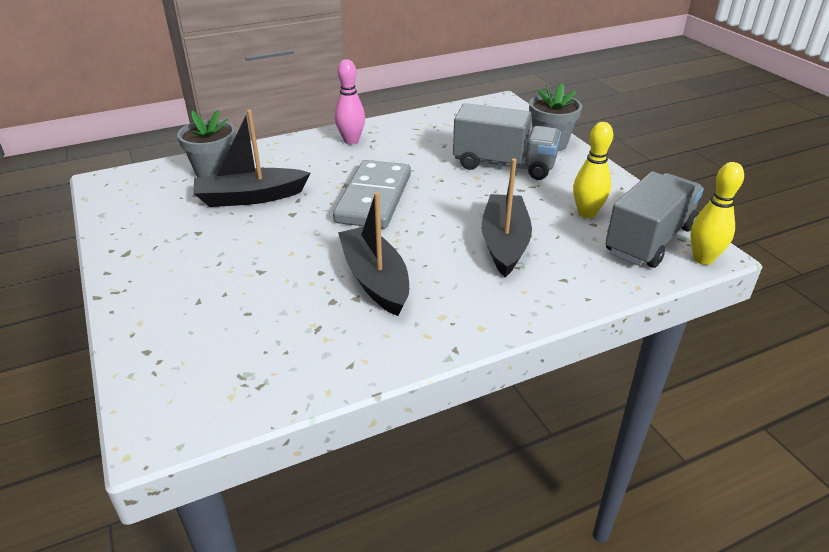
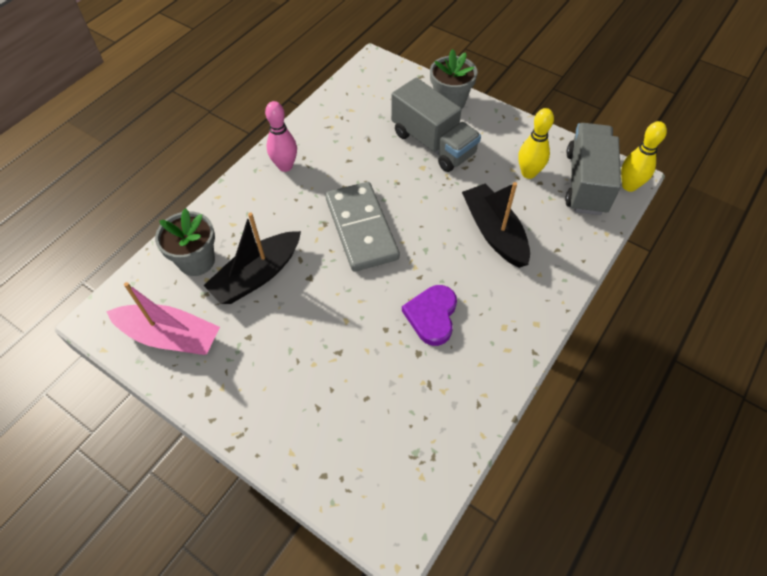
camera: 30 degrees left, 20 degrees up
(140, 209) = (170, 336): none -> pink boat
(375, 279) = (432, 316): black boat -> purple heart
(504, 165) = (433, 143): grey truck -> grey truck turned 60 degrees clockwise

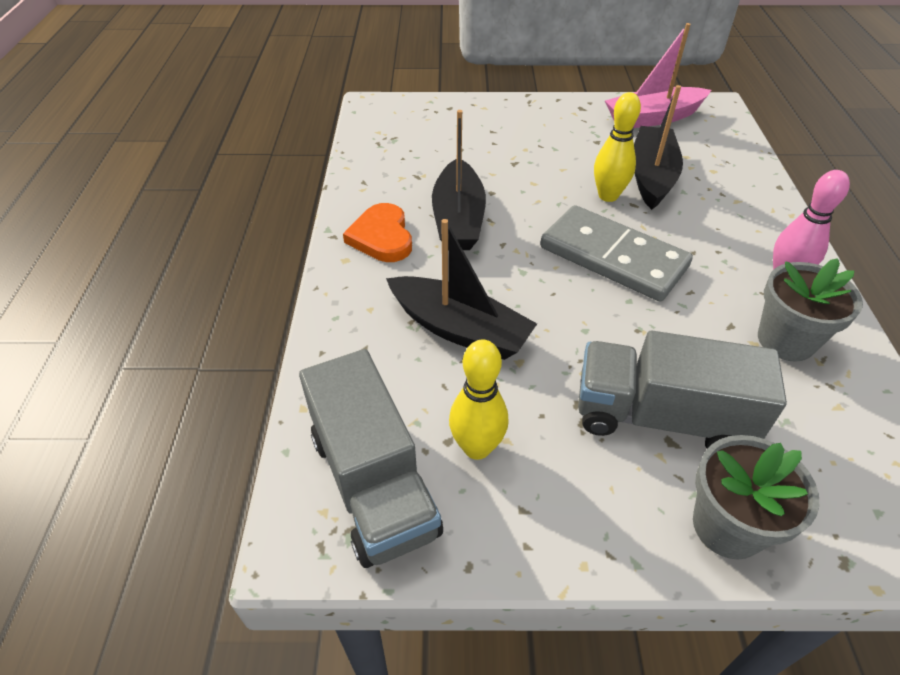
camera: 145 degrees right, 10 degrees down
(196, 261) = (716, 162): grey flower pot -> grey flower pot (785, 340)
(432, 316) = (458, 219): purple heart -> black boat
(499, 330) = (382, 237): none -> orange heart
(629, 186) = (293, 521): yellow bowling pin -> yellow bowling pin (608, 196)

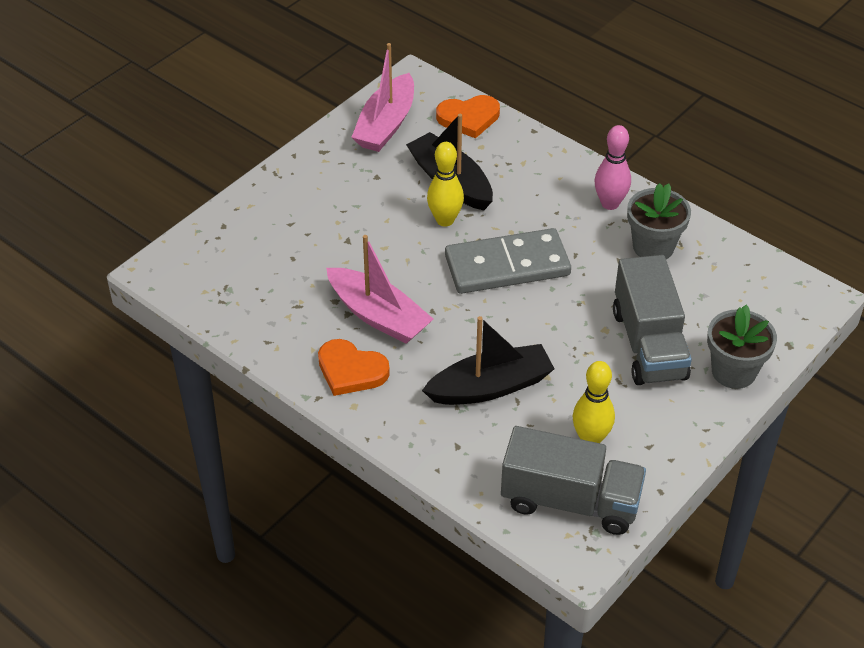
camera: 50 degrees left, 0 degrees up
(458, 219) = (378, 316): black boat -> pink boat
(660, 417) = (648, 344): grey truck -> grey truck turned 60 degrees counterclockwise
(729, 149) = (468, 118): none -> orange heart

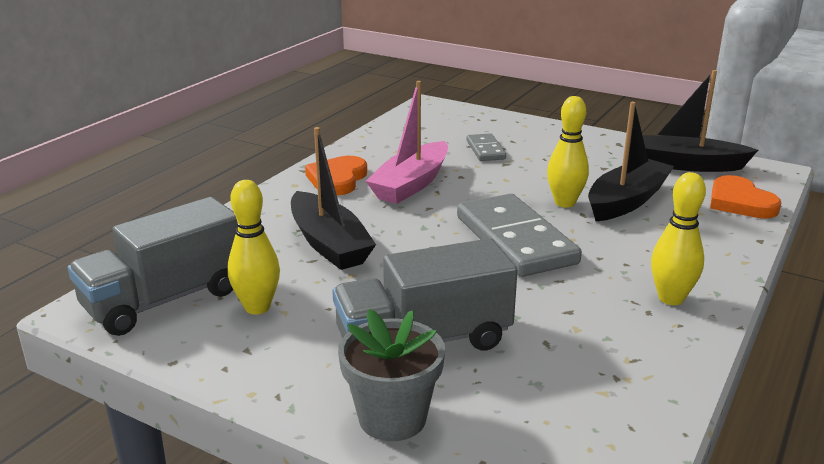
camera: 80 degrees right, 20 degrees down
(309, 248) = (485, 150): none -> grey domino
(386, 125) = (684, 165): pink boat -> black boat
(570, 501) = (165, 300): grey truck -> grey truck turned 45 degrees clockwise
(610, 203) = (671, 298): pink bowling pin -> yellow bowling pin
(653, 247) = (611, 336): grey flower pot -> none

